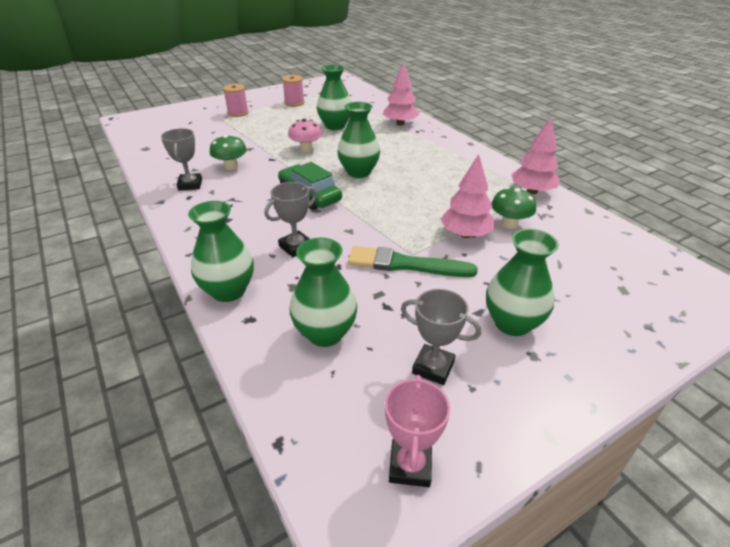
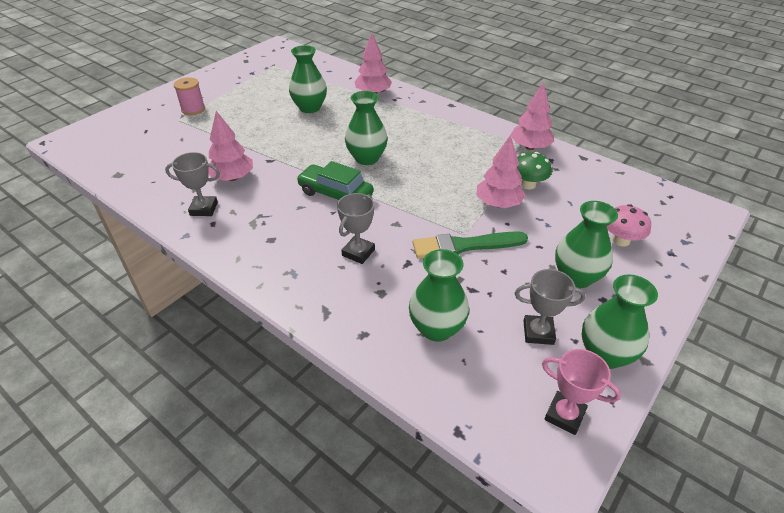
camera: 20 degrees left, 5 degrees up
(190, 185) = (204, 209): grey trophy -> grey trophy turned 60 degrees counterclockwise
(228, 291) = (325, 313): green vase -> green vase (605, 354)
(231, 166) = (233, 178): green mushroom -> pink tree
(294, 103) = (248, 86): pink spool -> none
(306, 149) = (298, 141): pink mushroom -> pink mushroom (621, 240)
(410, 466) = (564, 415): pink trophy -> pink trophy turned 45 degrees counterclockwise

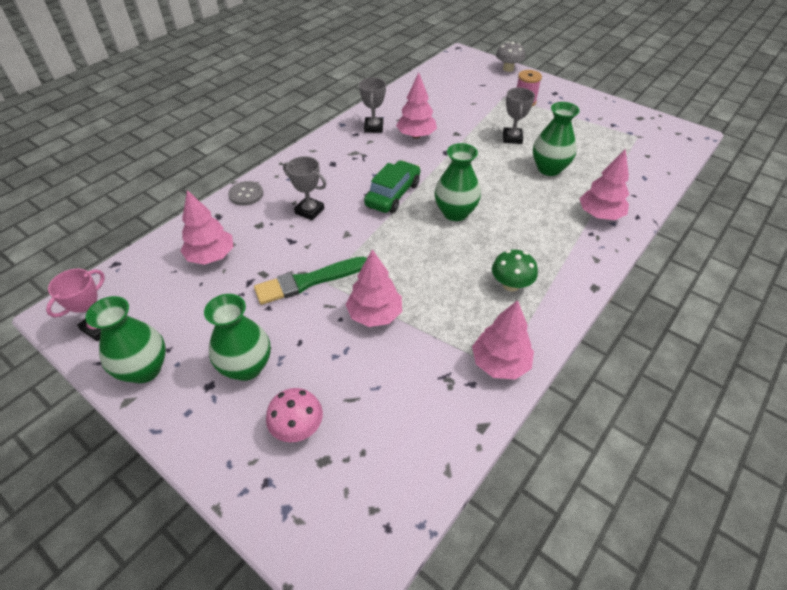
camera: 90 degrees right, 5 degrees up
(120, 113) = (508, 69): none -> grey mushroom
(321, 312) = (246, 194): none -> grey button
(437, 328) = (211, 256): green vase -> pink tree
(465, 246) = (308, 281): green brush -> green brush turned 105 degrees counterclockwise
(528, 184) = (412, 348): green mushroom -> green mushroom (511, 285)
(538, 332) = (186, 323): grey trophy -> grey trophy (512, 138)

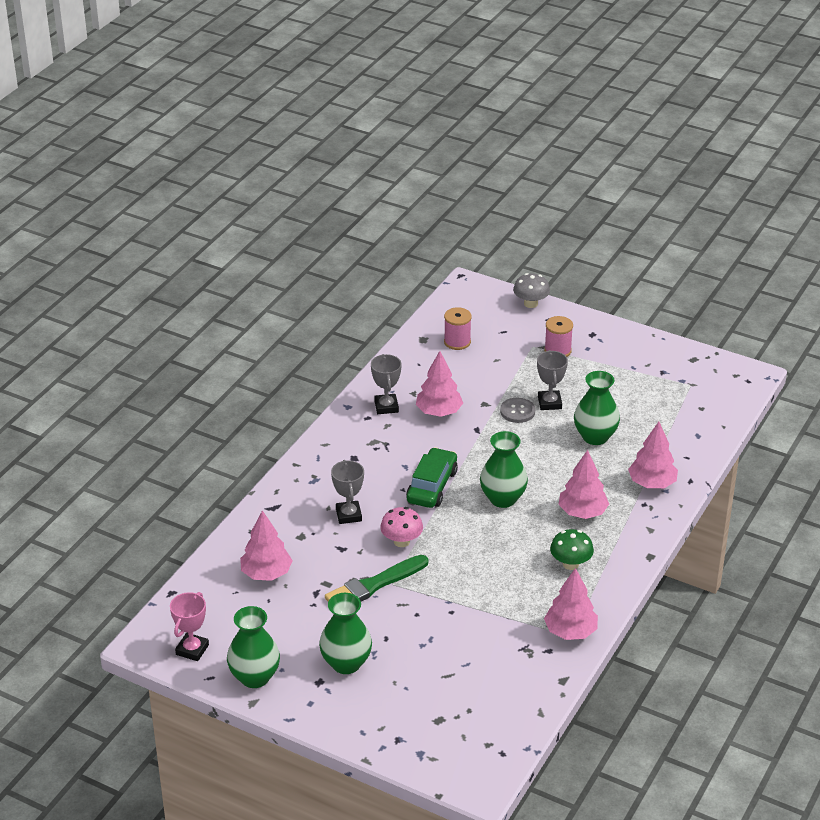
camera: 10 degrees left, 10 degrees down
(246, 194) = (272, 505): grey button -> grey button (517, 411)
(298, 428) = (409, 701): pink mushroom -> pink mushroom (401, 541)
(309, 211) = (348, 515): grey trophy -> grey trophy turned 60 degrees clockwise
(375, 314) = (448, 606): pink tree -> pink tree (582, 512)
(444, 88) = (457, 342): none -> pink spool

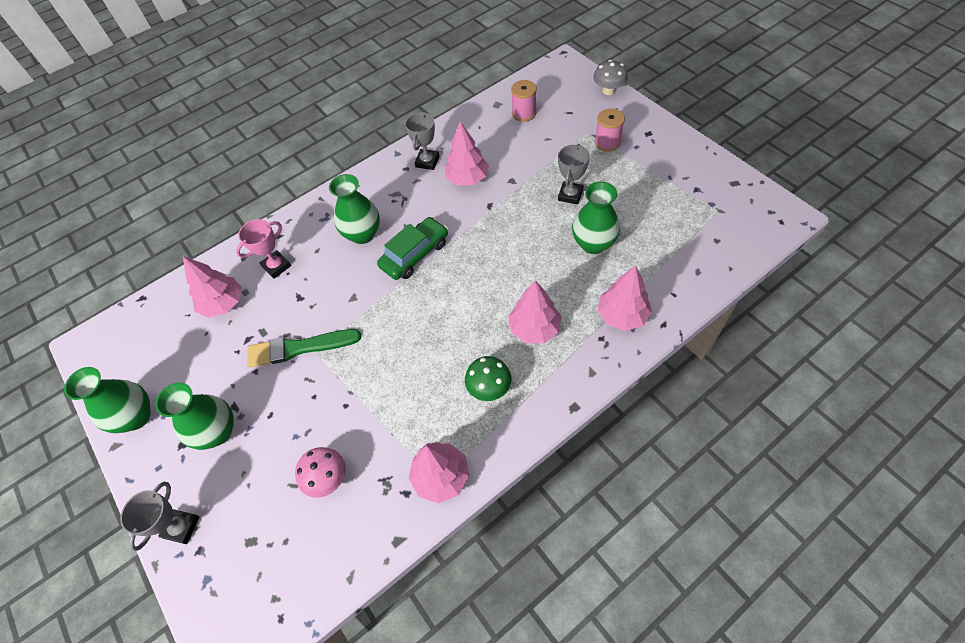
camera: 30 degrees right, 20 degrees up
(192, 649) = (113, 365): pink trophy -> pink trophy (276, 266)
(348, 515) = (327, 263): grey trophy -> grey trophy (181, 527)
(401, 541) = (352, 307): pink mushroom -> pink mushroom (327, 478)
(503, 499) = (469, 288): green vase -> green vase (363, 234)
(517, 411) = (536, 196): grey button -> none

